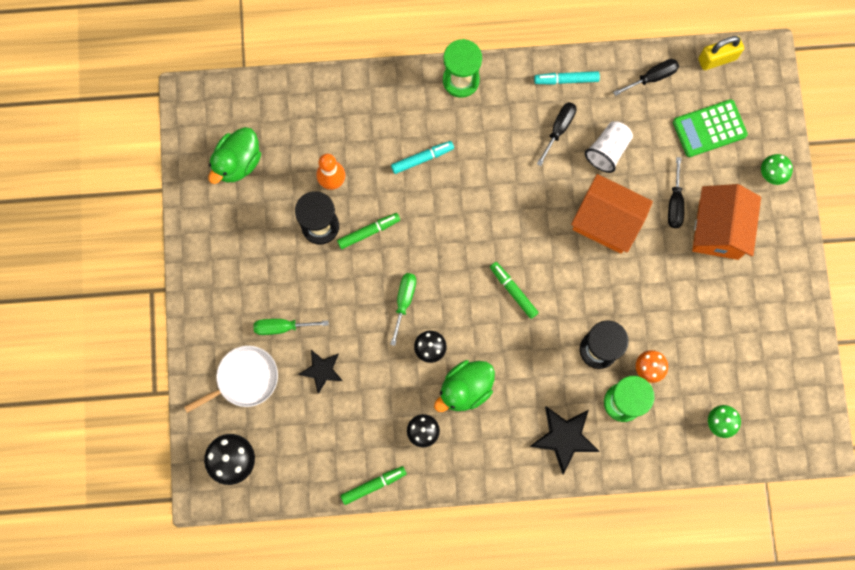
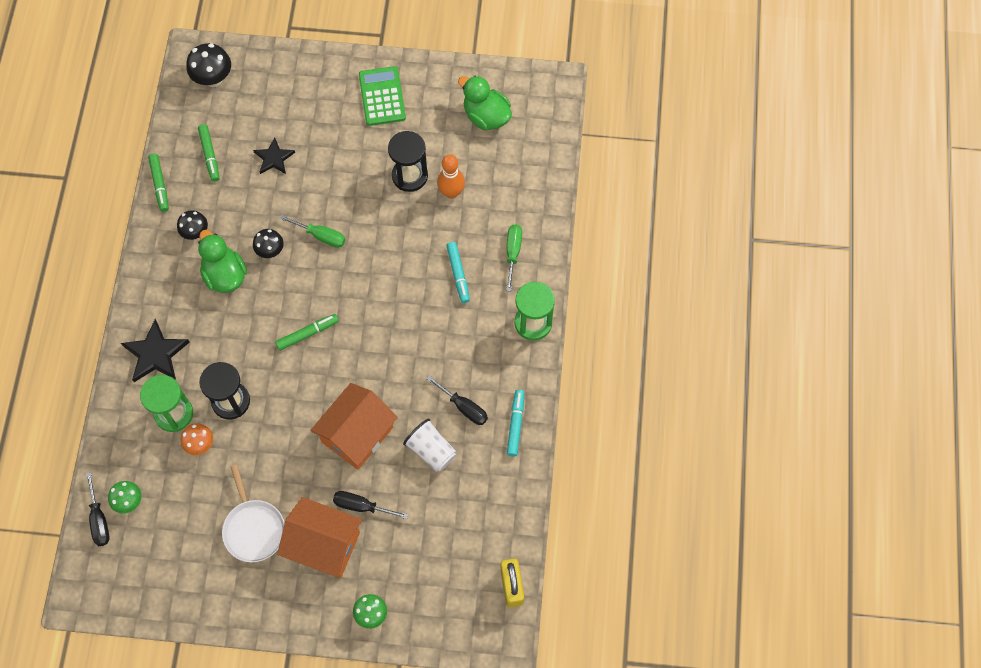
camera: 100 degrees right, 10 degrees down
(244, 379) = (282, 96): white pan -> white pan (254, 529)
(282, 327) = (322, 132): green screwdriver -> green screwdriver (513, 253)
(369, 232) = (395, 216): green marker -> green marker (209, 155)
(652, 77) = (502, 512): black screwdriver -> black screwdriver (99, 520)
(709, 128) = (435, 560): green calculator -> green calculator (382, 96)

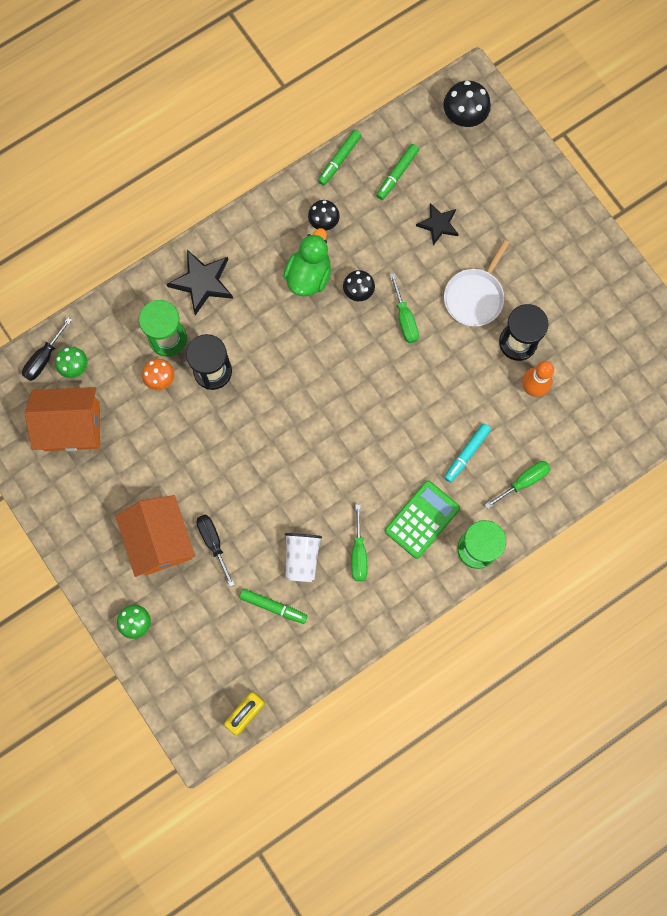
camera: 50 degrees right, 10 degrees up
(254, 529) = (129, 477): white pan -> white pan (475, 297)
(307, 334) = (315, 380): green marker -> green marker (273, 607)
(357, 434) = (267, 490): orange house -> orange house (72, 426)
(382, 96) = (568, 260): green calculator -> green calculator (422, 519)
(464, 407) = (358, 553): black screwdriver -> green screwdriver
(486, 116) = (626, 357): green duck -> none
(515, 424) = (379, 606): turquoise marker -> none

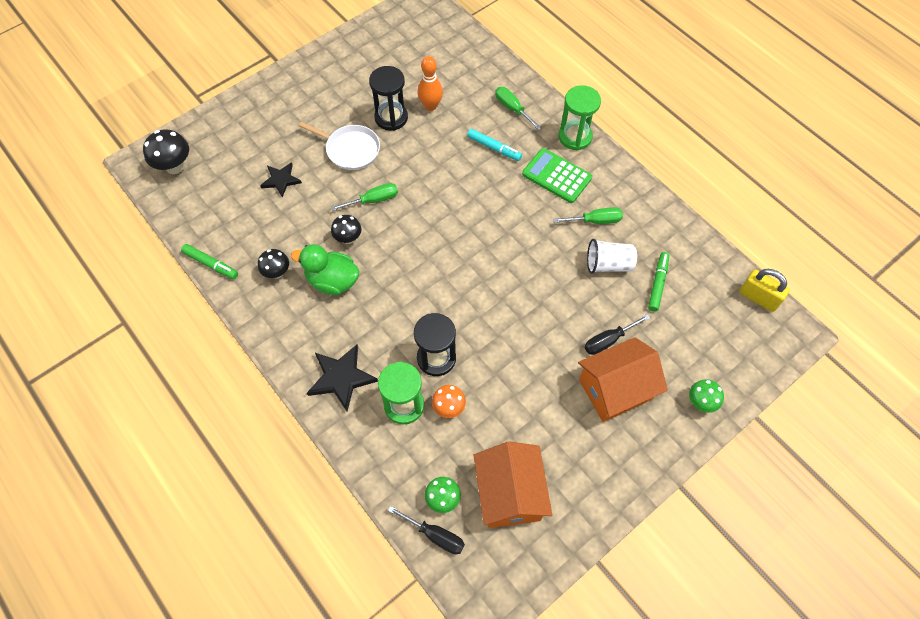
camera: 95 degrees left, 15 degrees down
(397, 174) = (229, 215): green marker -> none

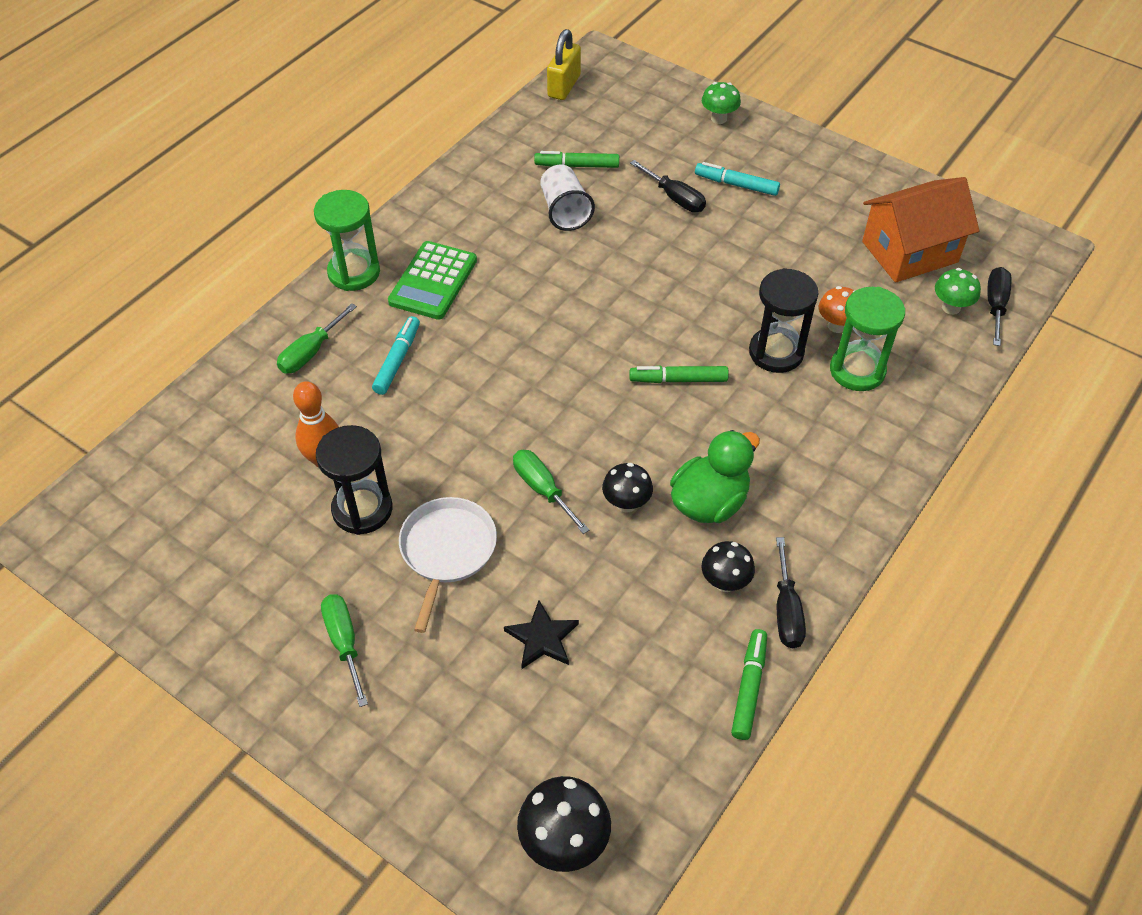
camera: 105 degrees left, 10 degrees down
(246, 297) = (786, 611): none -> black screwdriver
(332, 281) = (709, 502): green duck -> green duck turned 135 degrees counterclockwise
(341, 378) = (855, 448): black star -> none
(431, 292) = (678, 379): none -> green marker
(595, 221) = (499, 232): green screwdriver -> green screwdriver (344, 642)
(615, 389) = (736, 184): orange house -> turquoise marker

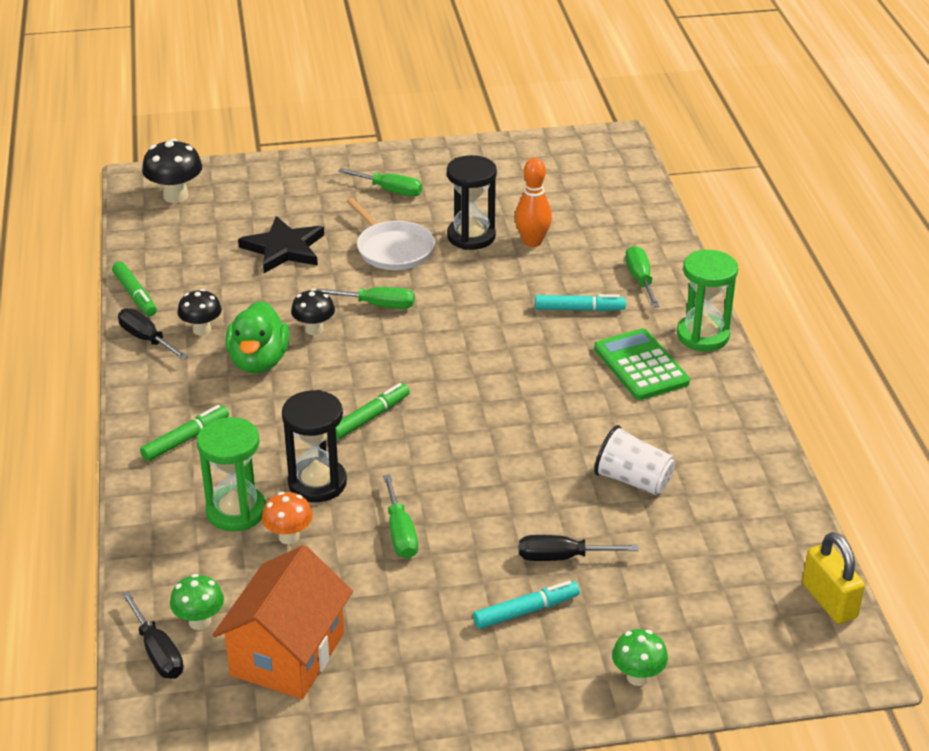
camera: 135 degrees right, 15 degrees down
(397, 360) = (579, 309): turquoise marker -> turquoise marker turned 60 degrees counterclockwise
(542, 638) = (284, 248): black star -> black star, size x1.53
(577, 165) = (687, 527): green marker -> green marker (186, 439)
(757, 278) = (400, 533): none -> green screwdriver

